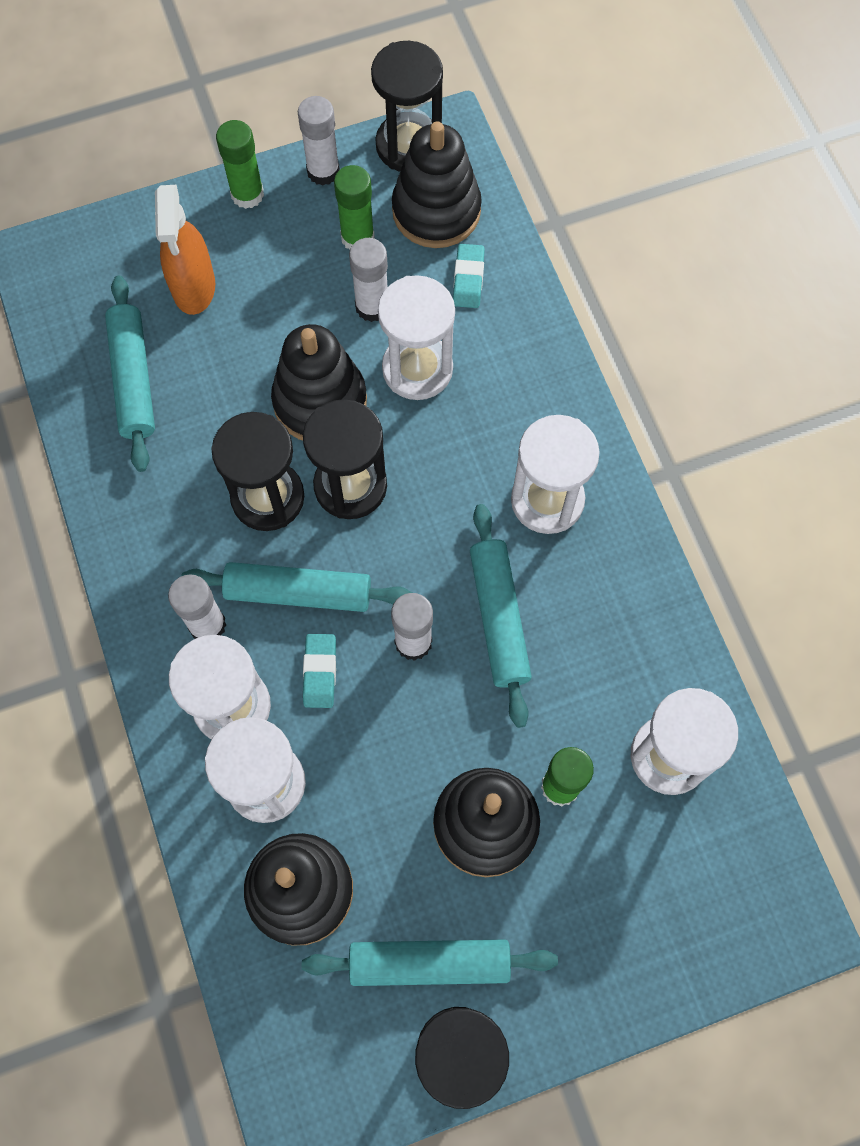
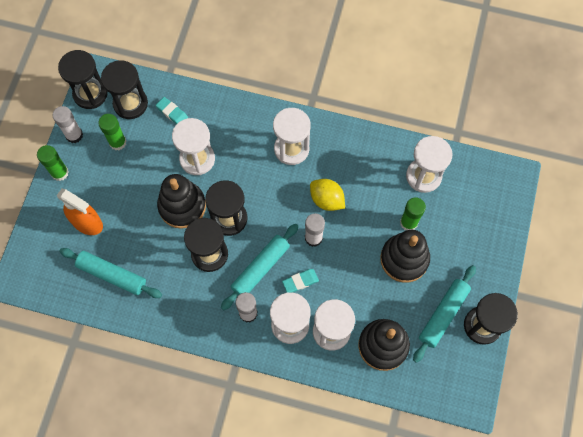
camera: 55 degrees left, 0 degrees up
(320, 672) = (300, 281): turquoise eraser -> turquoise eraser turned 60 degrees counterclockwise
(372, 306) = (155, 158): white glue stick -> none
(436, 211) = (130, 104): black stacking toy -> black hourglass
(498, 618) = (326, 200): turquoise rolling pin -> yellow lemon

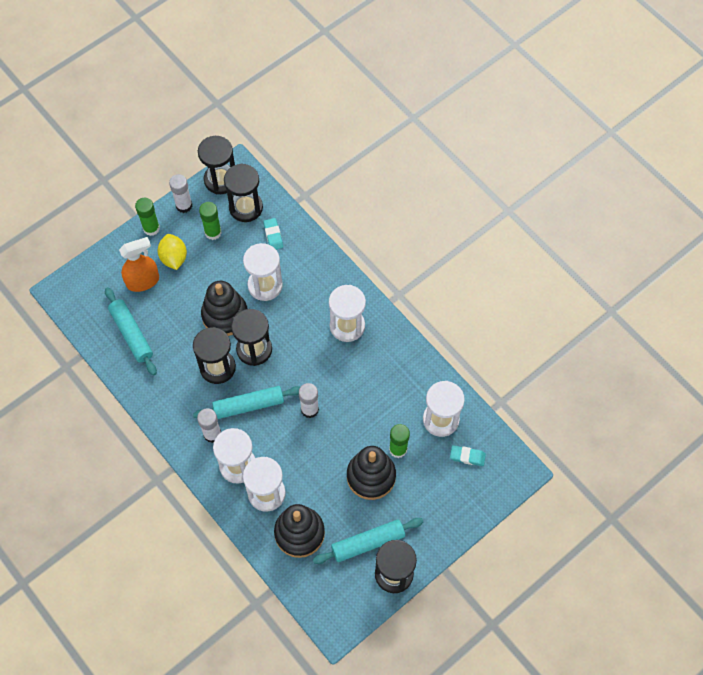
camera: 35 degrees right, 5 degrees down
(87, 223) = (143, 281): orange spray bottle -> orange spray bottle turned 90 degrees counterclockwise
(300, 281) = (272, 437): turquoise eraser -> turquoise eraser (467, 456)
(326, 200) = (344, 386): yellow lemon -> yellow lemon (174, 258)

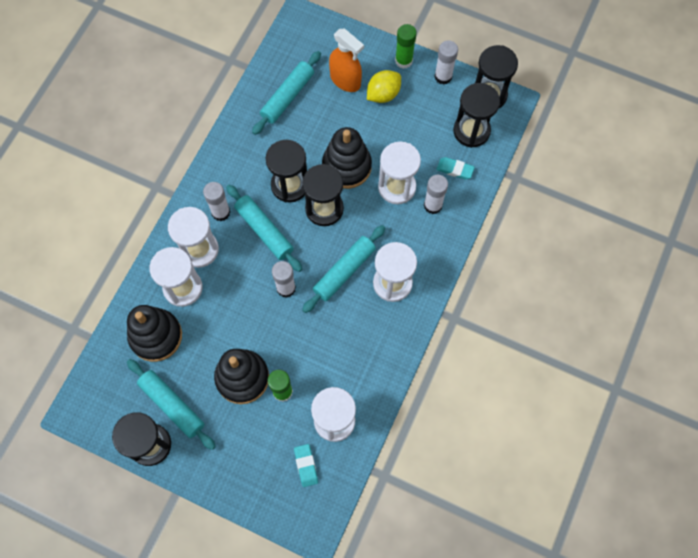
camera: 65 degrees right, 5 degrees up
(213, 232) = (428, 115): green glue stick -> none
(273, 235) = (455, 169): turquoise eraser -> turquoise eraser turned 60 degrees clockwise
(295, 266) = (433, 205): none -> white glue stick
(318, 358) = (344, 271): none -> turquoise rolling pin

